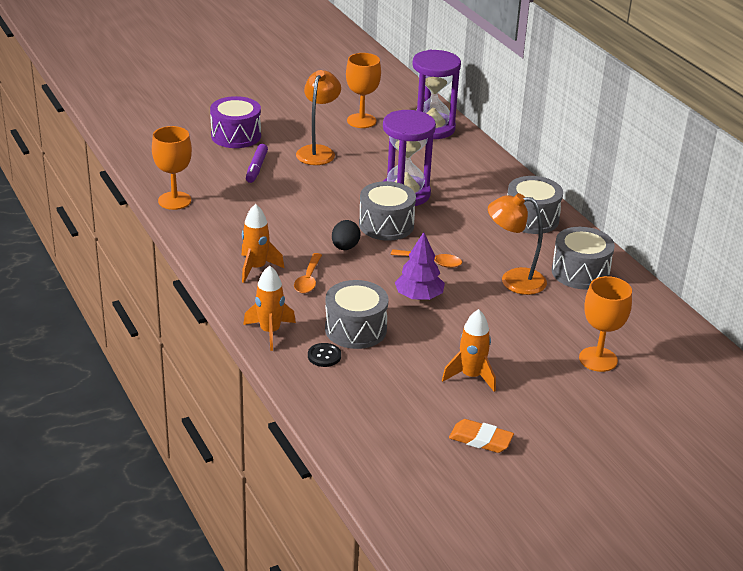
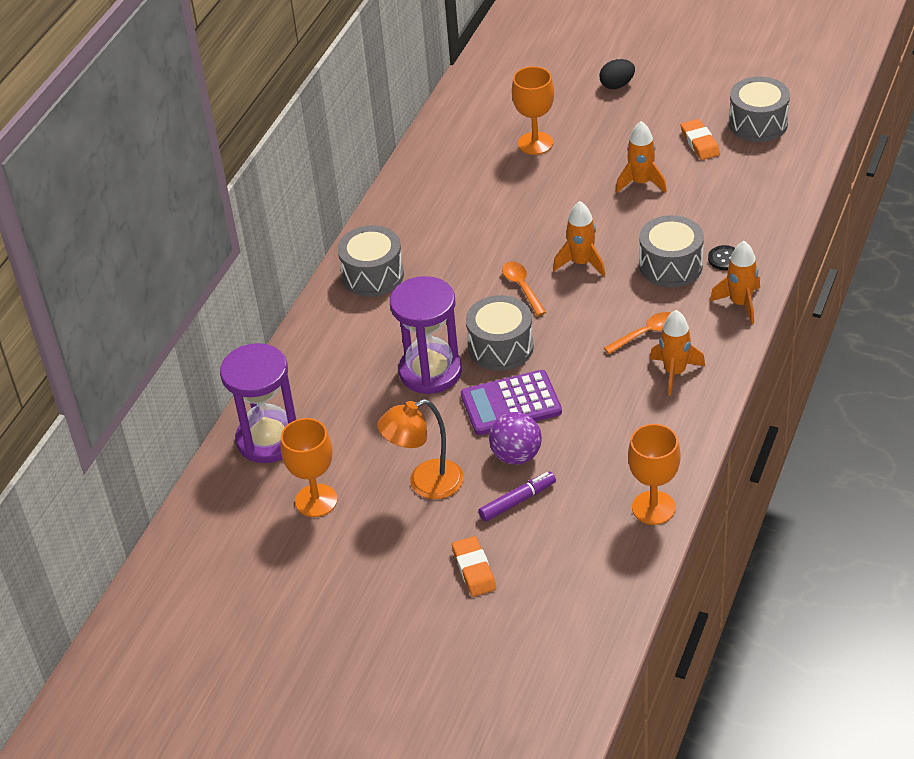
camera: 125 degrees left, 10 degrees up
(236, 136) = (474, 570): purple drum -> orange eraser
(289, 184) = (516, 456): none -> purple ball
(332, 203) = (511, 404): none -> purple calculator
(345, 247) = (570, 346): black egg -> black egg (617, 85)
(419, 297) = (581, 263): purple tree -> orange rocket
(513, 280) = (487, 232): orange lamp -> none
(580, 272) = (426, 207): grey drum -> grey drum (758, 123)

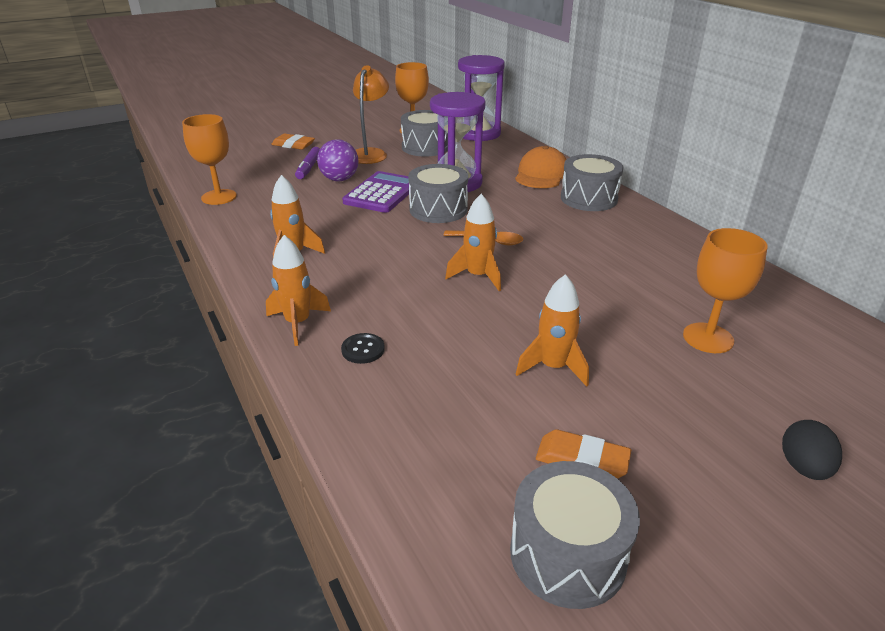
camera: 125 degrees right, 10 degrees down
(345, 330) = (541, 174): none -> orange cap
(646, 333) = (351, 263): orange spoon -> none
(671, 266) = (404, 315): grey drum -> grey drum (425, 147)

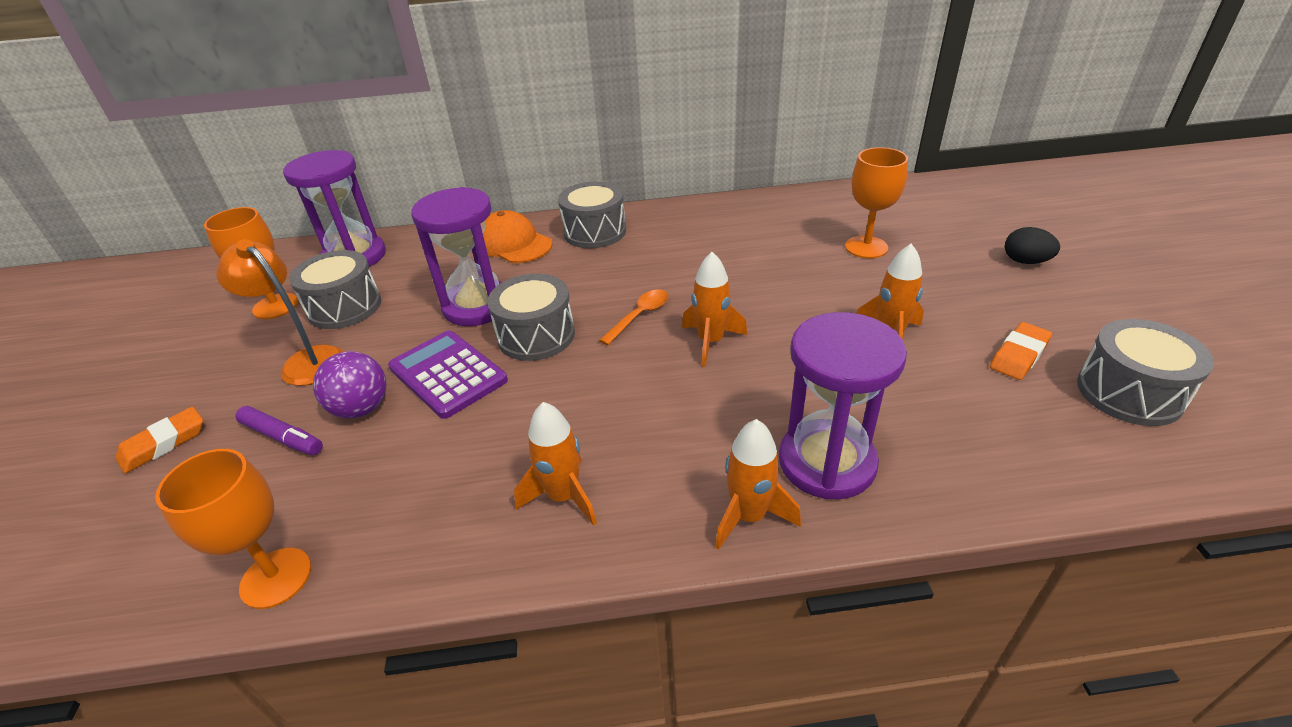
camera: 65 degrees left, 5 degrees up
(363, 349) = (826, 462): black button -> purple hourglass

